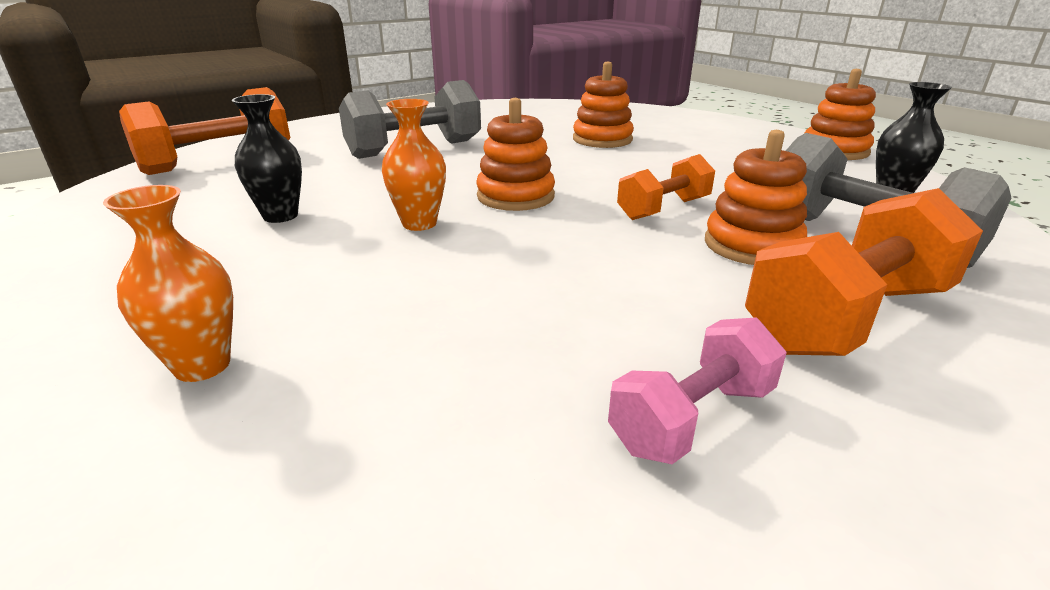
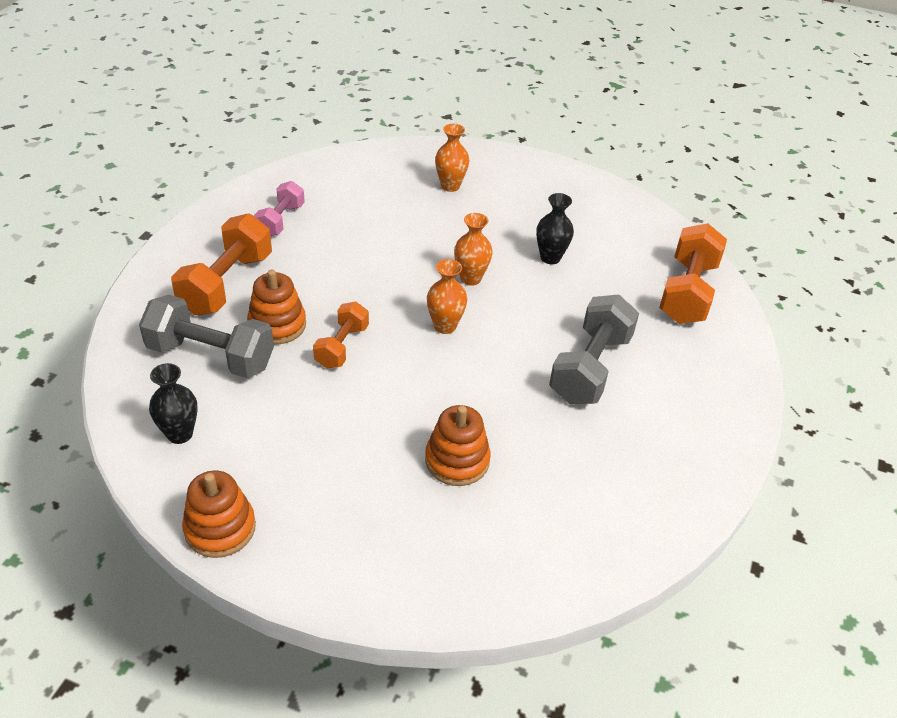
camera: 145 degrees right, 15 degrees up
(515, 196) = (445, 326): orange stacking toy -> orange vase

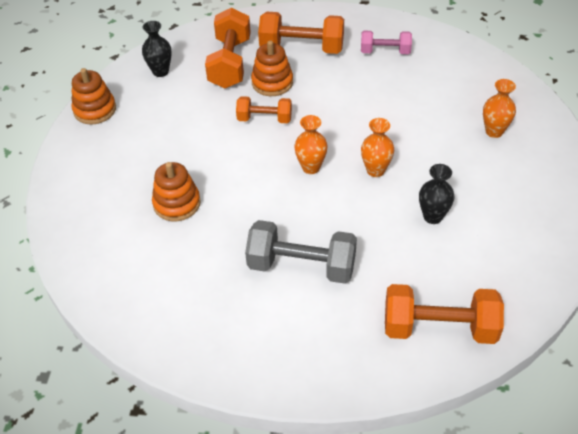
camera: 80 degrees right, 5 degrees up
(211, 356) = (230, 63): grey dumbbell -> orange dumbbell

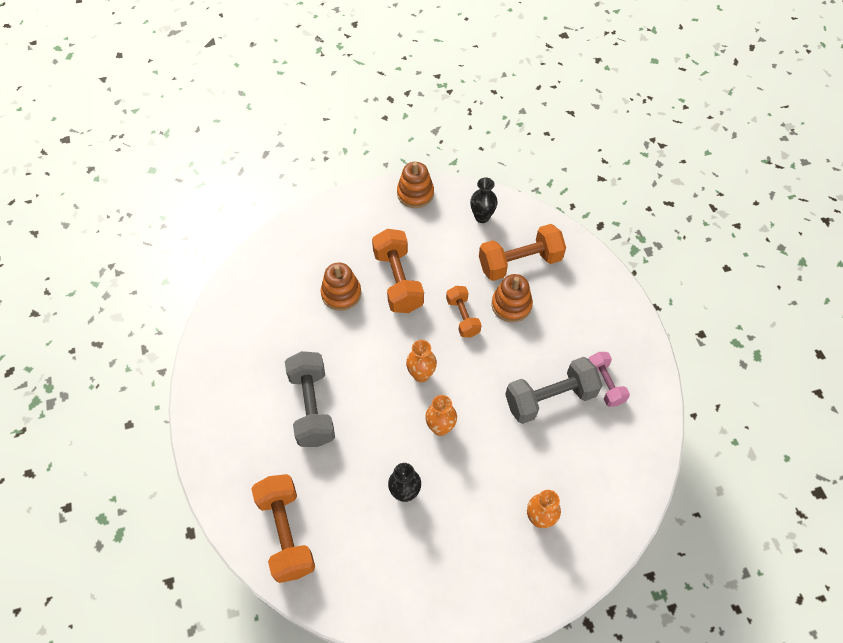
camera: 65 degrees right, 10 degrees up
(302, 48) = (571, 311): orange dumbbell -> orange dumbbell (398, 281)
(382, 88) = (550, 398): none -> grey dumbbell

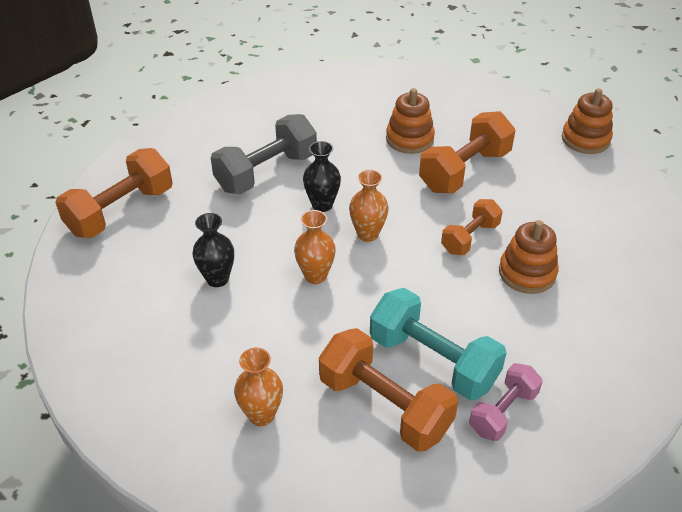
camera: 60 degrees right, 15 degrees down
(482, 217) = (617, 201): black vase -> black vase (322, 205)
(520, 263) = (593, 257): orange dumbbell -> orange dumbbell (384, 406)
(550, 398) = (433, 361): grey dumbbell -> turquoise dumbbell

